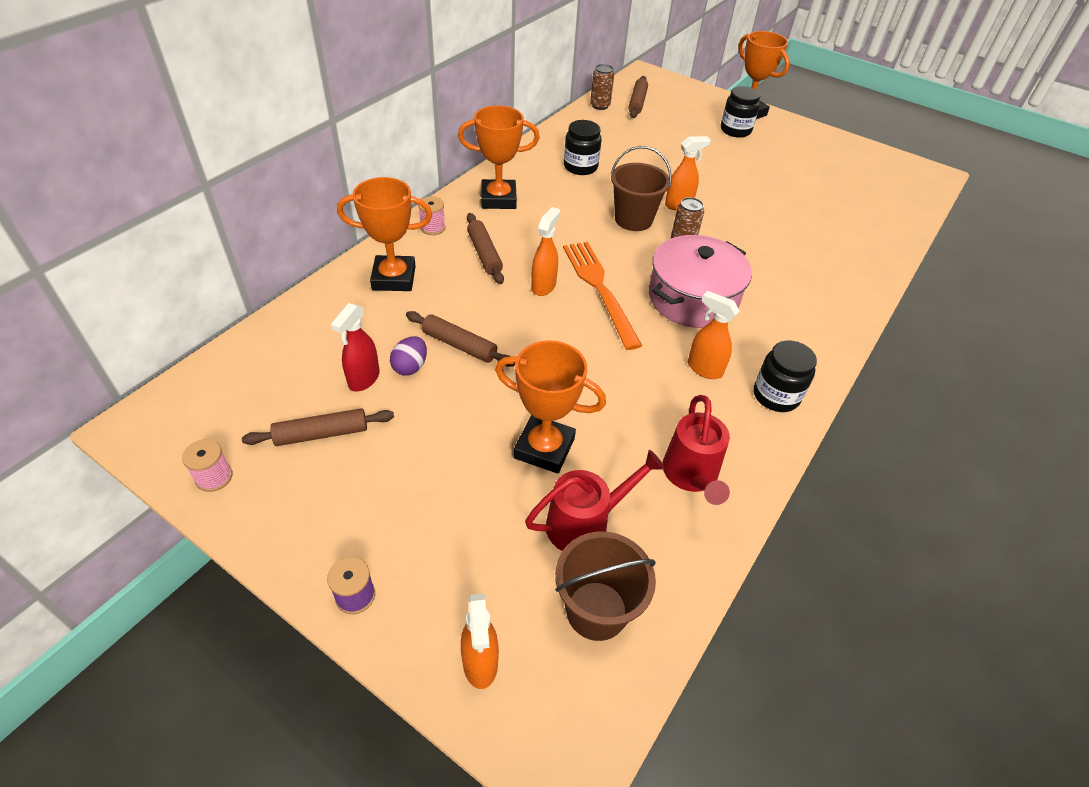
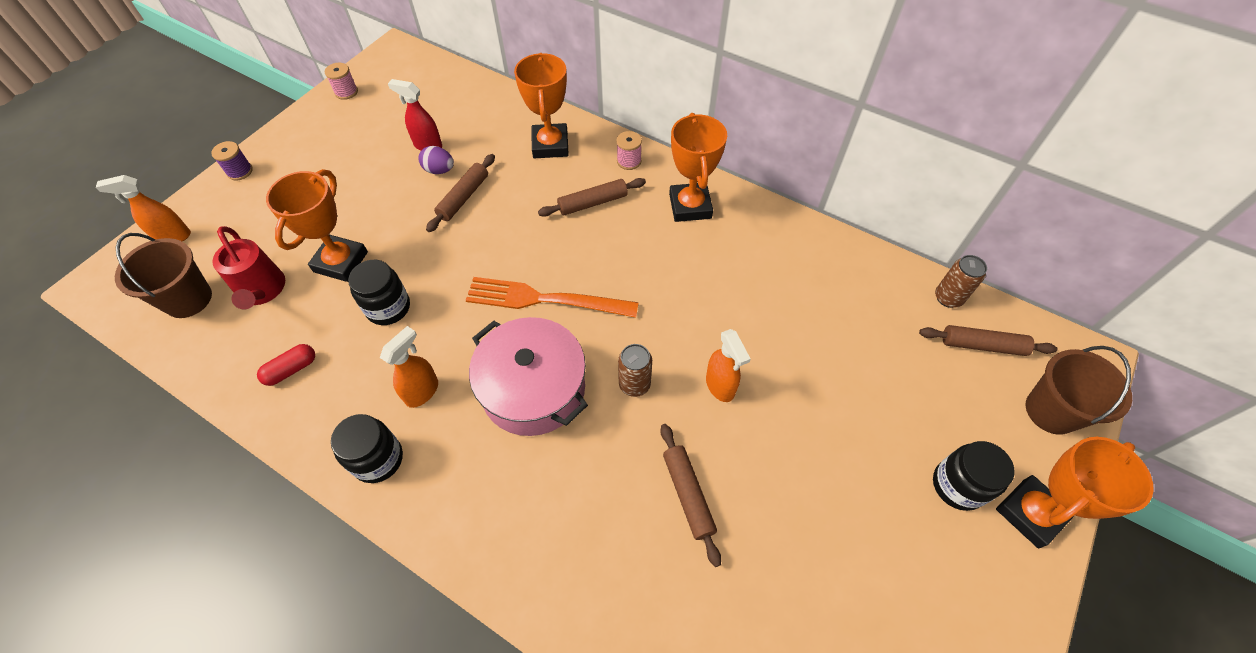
camera: 90 degrees right, 10 degrees up
(322, 434) = (375, 133): brown rolling pin -> brown rolling pin (688, 495)
(543, 286) = (546, 252): orange spray bottle -> none
(580, 167) = (778, 278): black jar -> black jar (388, 308)
(599, 289) = (545, 299): orange fork -> orange fork turned 150 degrees counterclockwise
(633, 219) = (677, 333): brown bucket -> brown bucket (1051, 411)
(691, 476) = (291, 369): red watering can -> red capsule

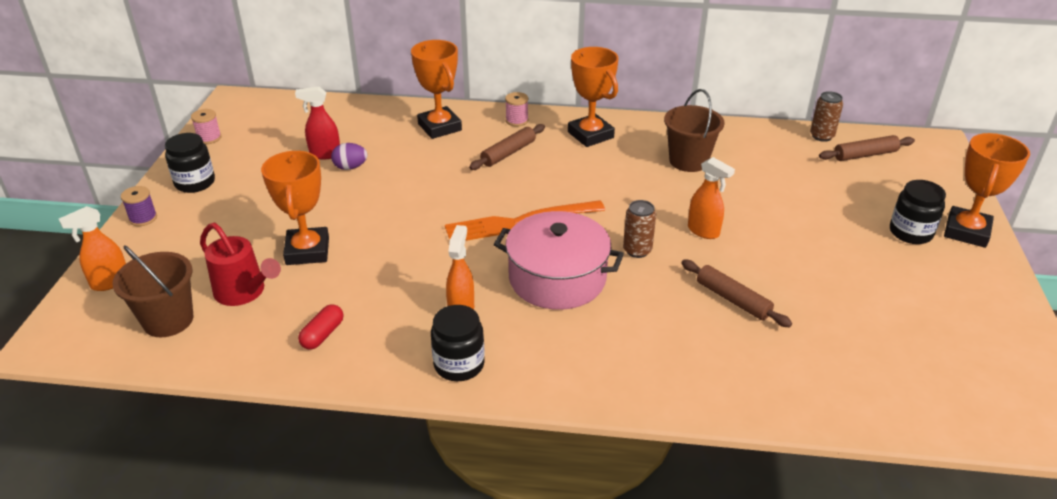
camera: 25 degrees left, 20 degrees down
(388, 308) = (381, 267): black jar -> black jar (195, 183)
(463, 197) = (389, 179): brown rolling pin -> none
(1051, 411) = (936, 176): brown bucket -> brown bucket (688, 161)

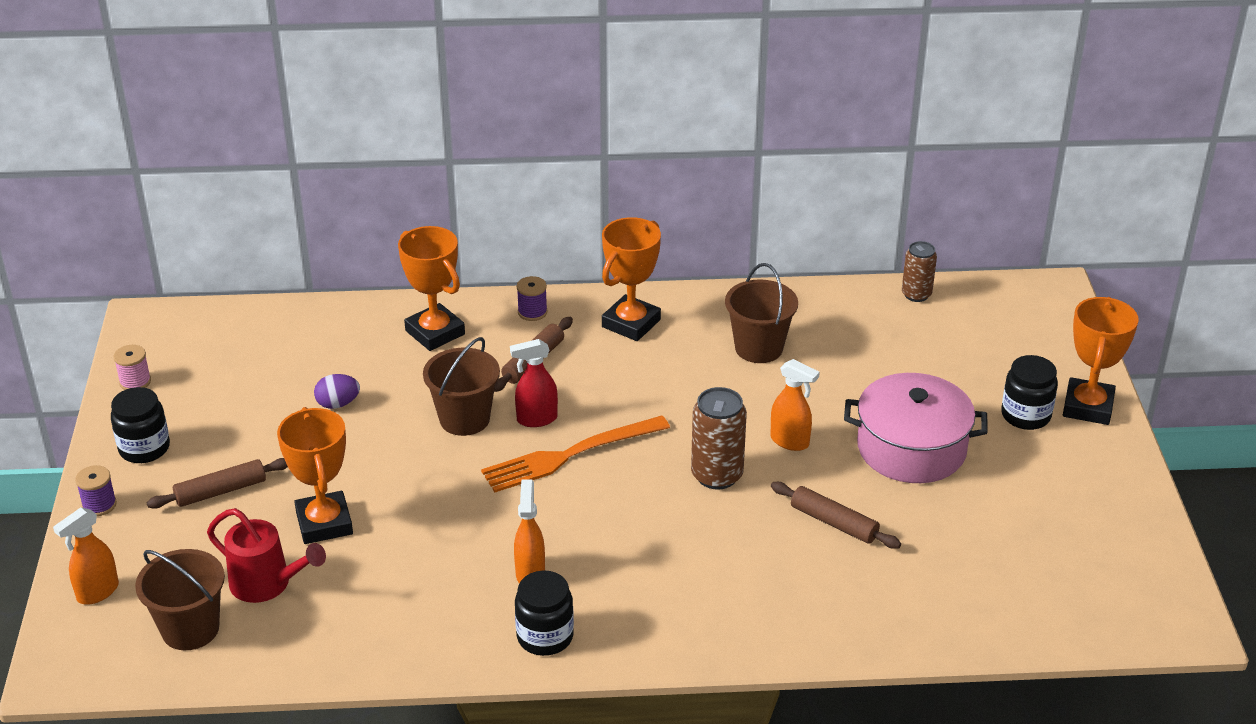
camera: 10 degrees left, 0 degrees up
(323, 335) = (379, 622): red capsule -> none
(324, 154) = (298, 389): red spray bottle -> red spray bottle (536, 419)
(443, 187) = (464, 419): none -> brown bucket
(517, 121) = (532, 312): pink spool -> purple spool
(557, 278) = (631, 521): pink pot -> pink pot (911, 448)
(590, 135) = (631, 323): orange trophy -> orange trophy turned 75 degrees clockwise
(637, 250) = (717, 475): brown can -> brown can, size x1.52
(865, 155) = (969, 316): brown rolling pin -> brown rolling pin (221, 491)

